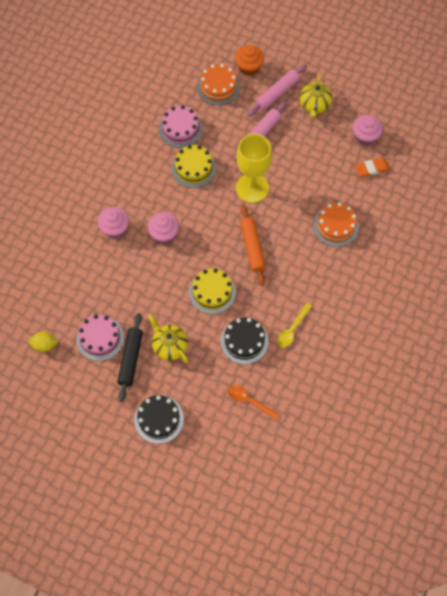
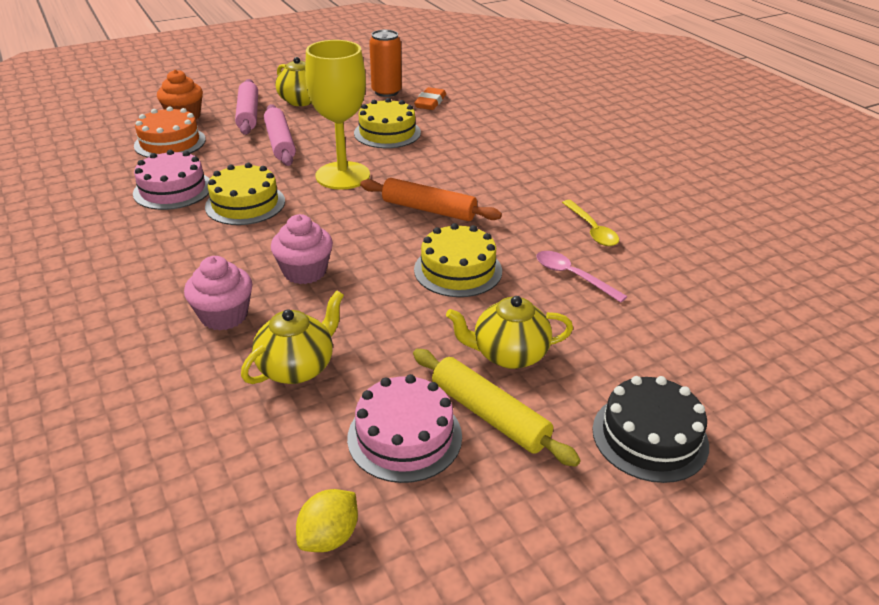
camera: 55 degrees left, 30 degrees down
(107, 277) = (297, 367): none -> yellow teapot
(130, 359) = (489, 415): black rolling pin -> yellow rolling pin
(244, 341) = (573, 276): black cake -> pink spoon
(249, 401) = (685, 315): orange spoon -> none
(314, 174) = (387, 133): none -> yellow cake
(336, 226) = (474, 146): orange cake -> none
(365, 136) = (386, 92): pink cupcake -> orange can

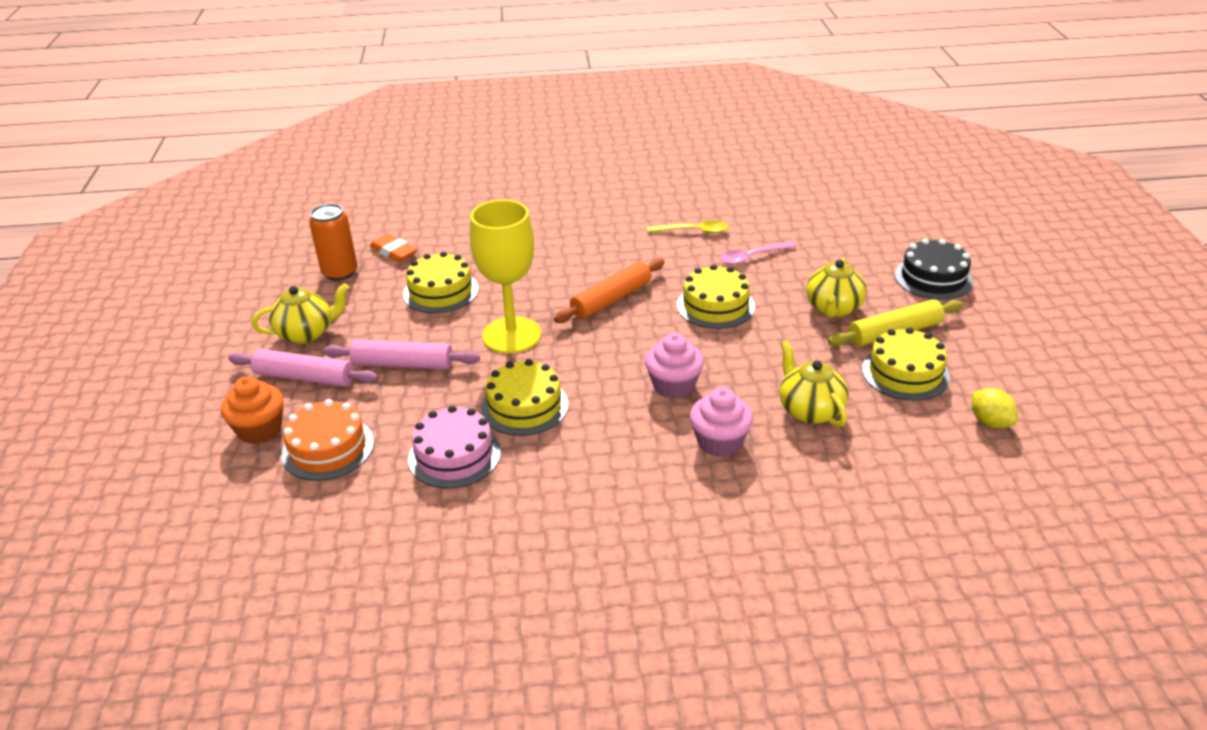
camera: 65 degrees left, 0 degrees up
(404, 436) = (905, 373): pink cake -> yellow cake

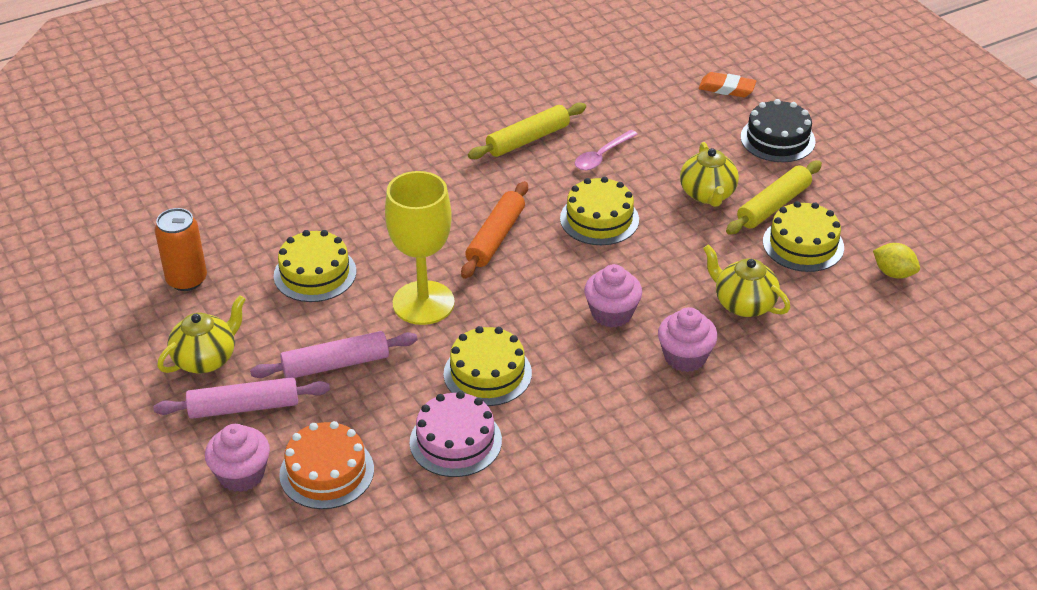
camera: 25 degrees left, 5 degrees up
(260, 430) = (241, 474): orange cupcake -> pink cupcake
(394, 252) = (228, 240): orange eraser -> orange eraser (727, 88)
(693, 231) = (528, 140): yellow spoon -> yellow rolling pin

